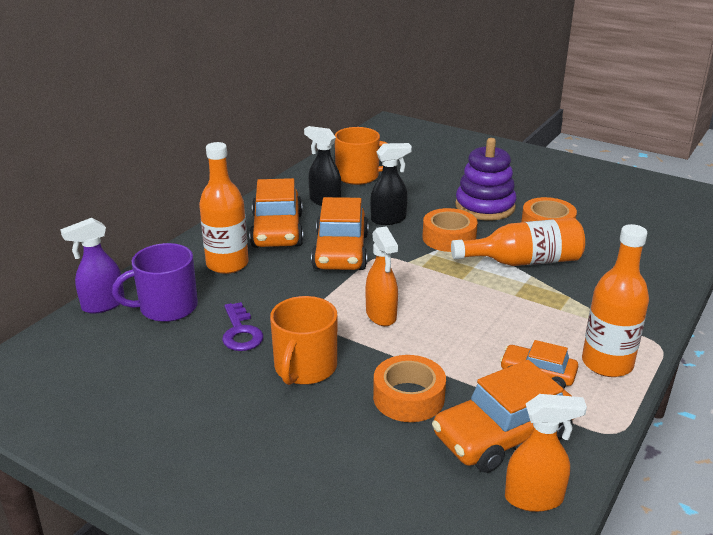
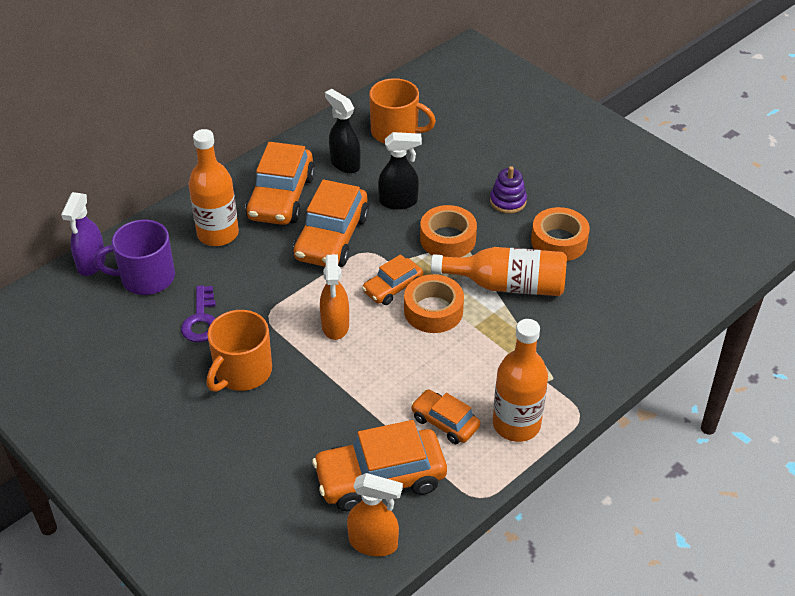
camera: 15 degrees right, 15 degrees up
(102, 305) = (91, 263): purple spray bottle -> purple spray bottle turned 60 degrees counterclockwise
(408, 397) = (318, 422): orange tape -> orange tape (433, 310)
(420, 279) = (393, 288): none -> orange car
(485, 207) = (508, 201): purple stacking toy -> purple stacking toy, size x0.56

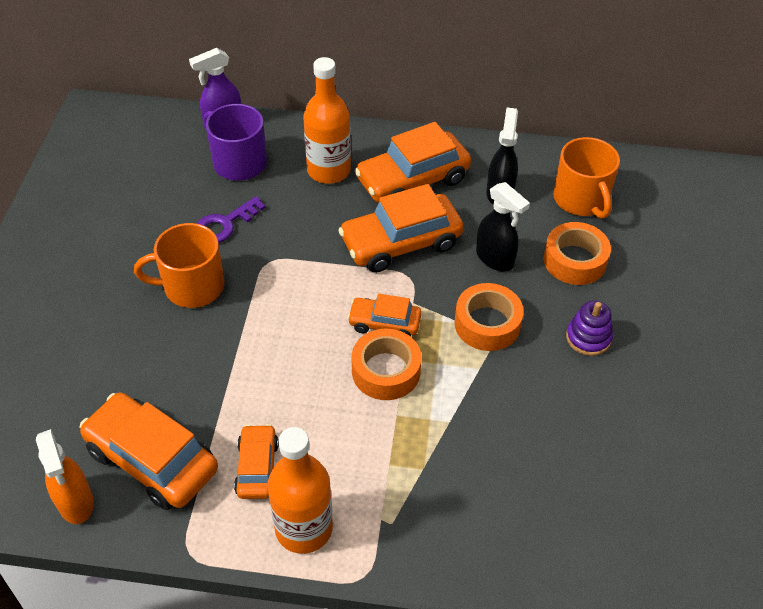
camera: 50 degrees right, 5 degrees up
(335, 326) = (300, 313): orange spray bottle -> none
(507, 285) = (476, 407): orange bottle -> none
(559, 241) = (580, 413): orange tape -> orange tape (574, 260)

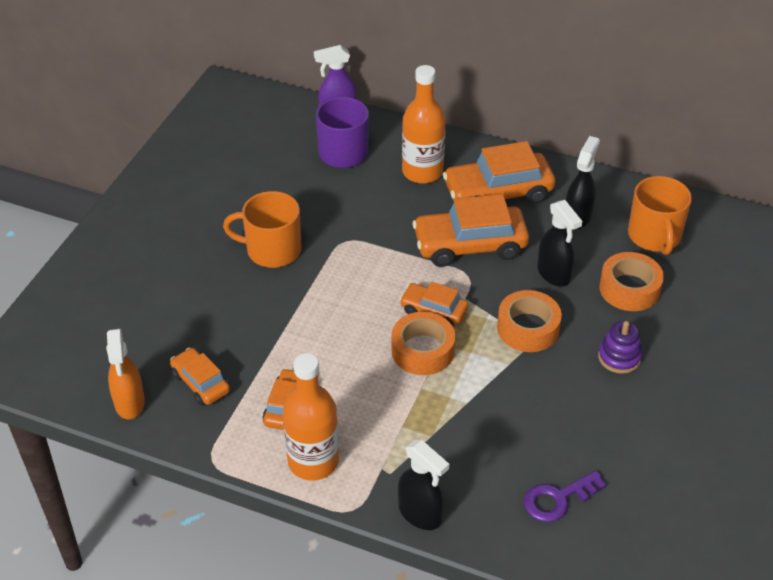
camera: 15 degrees right, 5 degrees down
(152, 460) = (200, 383): orange car -> orange car, size x0.56
(225, 224) = (315, 203): purple key -> purple key (558, 499)
(438, 565) = (420, 514): none -> black spray bottle

